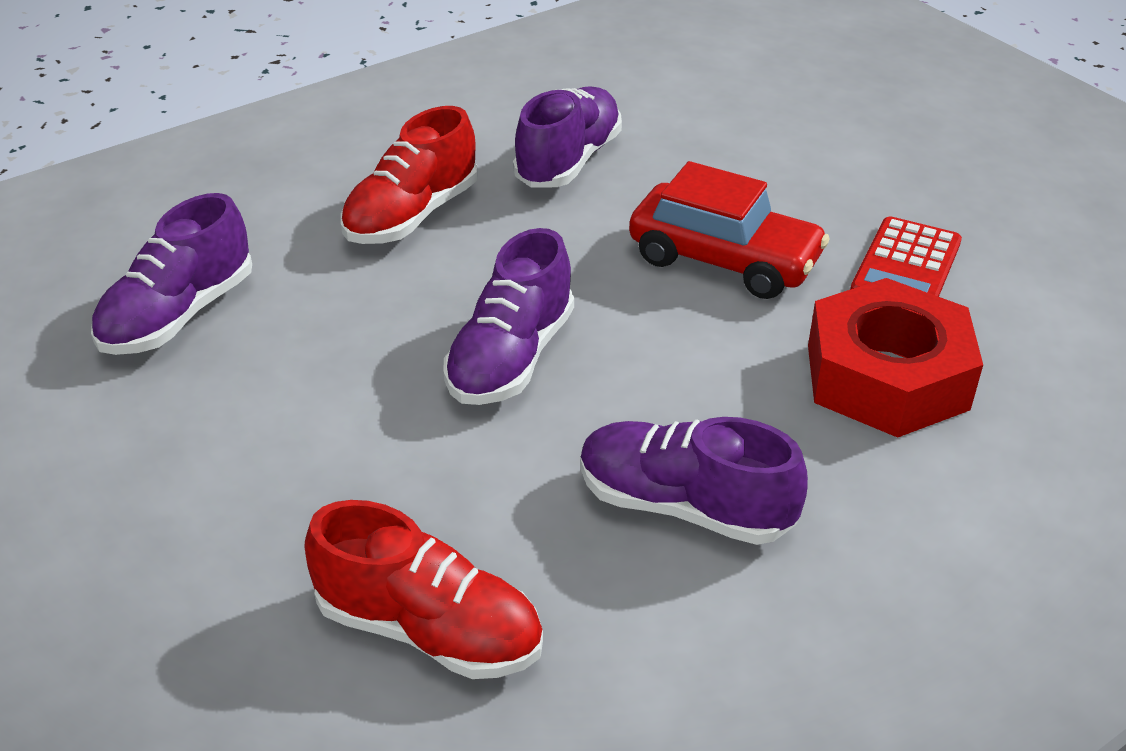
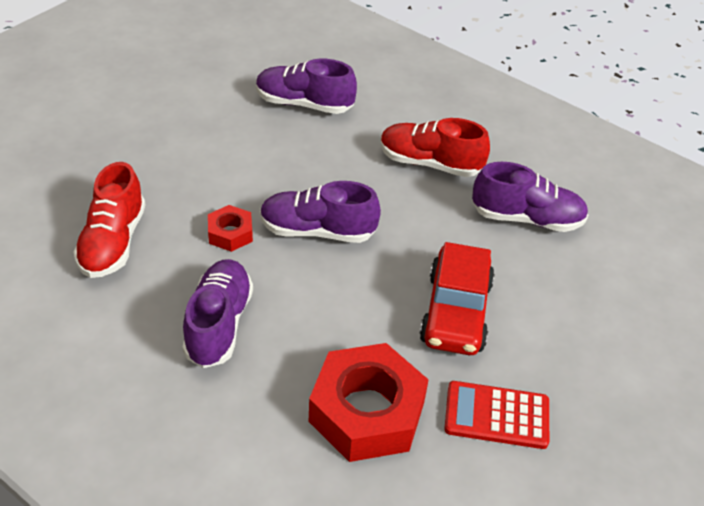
camera: 70 degrees right, 5 degrees up
(474, 461) = (230, 233): none -> red nut

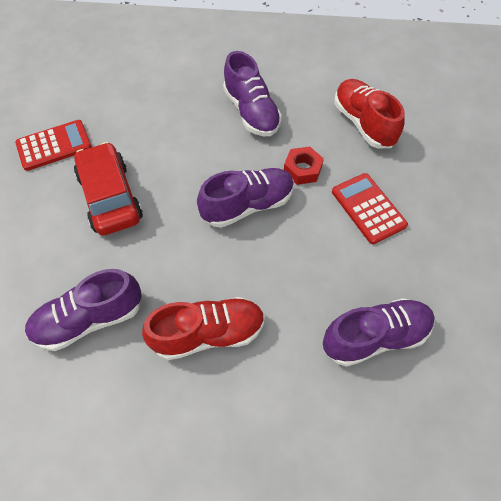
camera: 150 degrees right, 15 degrees up
(209, 172) = (368, 208): none -> red calculator
(366, 412) = (132, 111): red nut -> none

